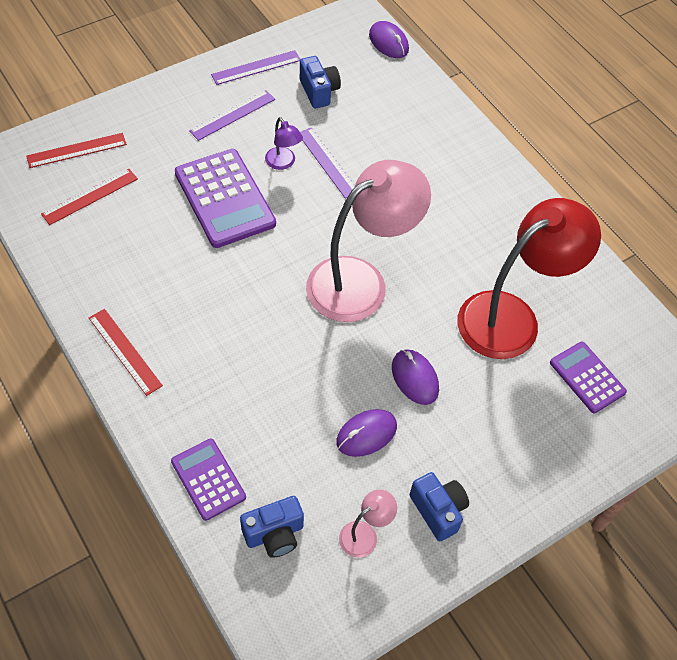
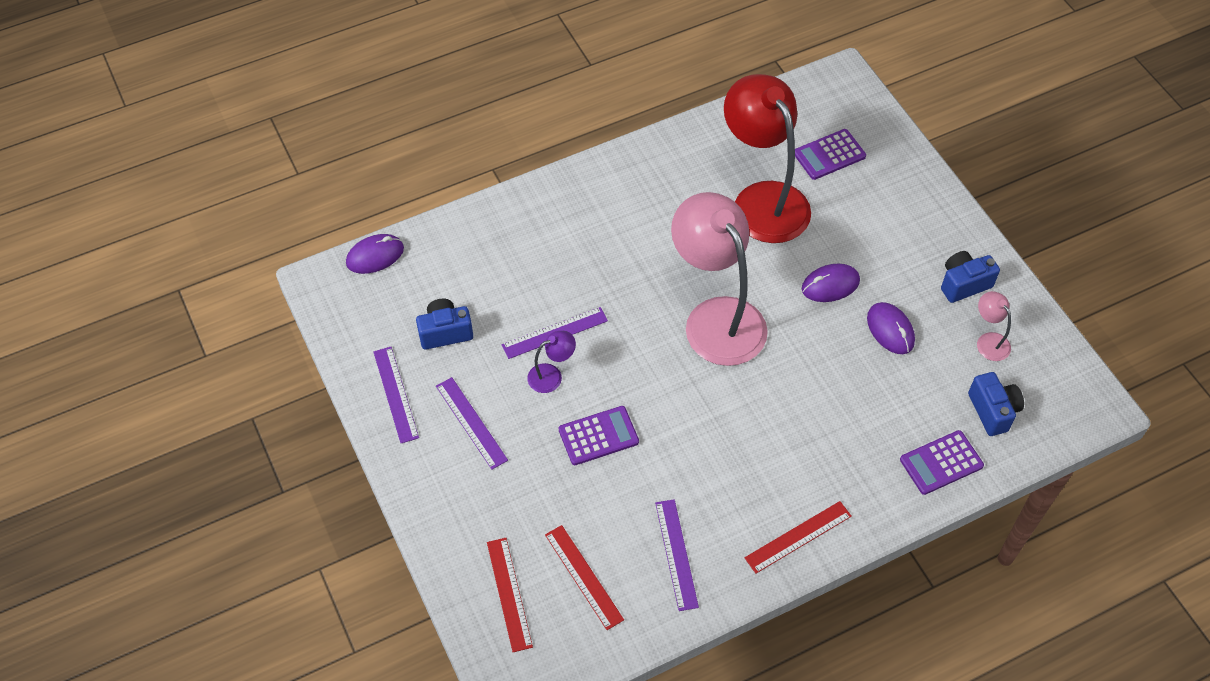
camera: 80 degrees left, 0 degrees up
(109, 259) = (676, 554): none -> purple ruler
(224, 198) = (598, 436): purple calculator -> purple calculator, size x0.59

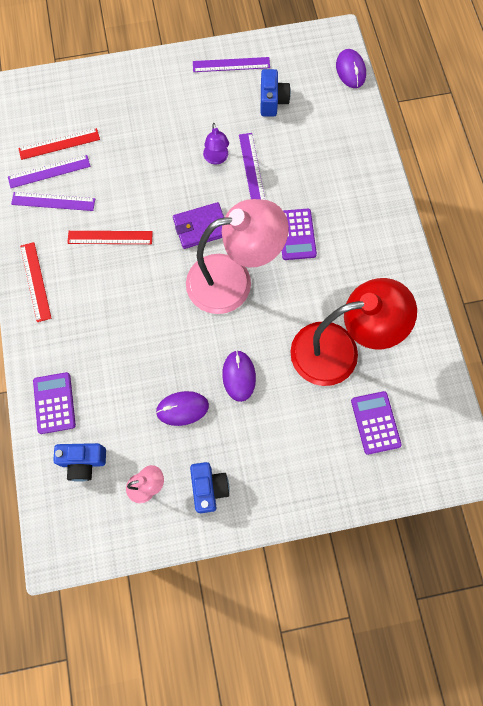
camera: 105 degrees right, 15 degrees up
(471, 422) = (194, 103): purple ruler -> purple ruler (49, 171)
(509, 594) = (64, 101): red ruler -> red ruler (110, 237)
(598, 436) = (158, 176): purple calculator -> purple calculator (296, 234)
(657, 368) = (201, 227): none -> purple wallet

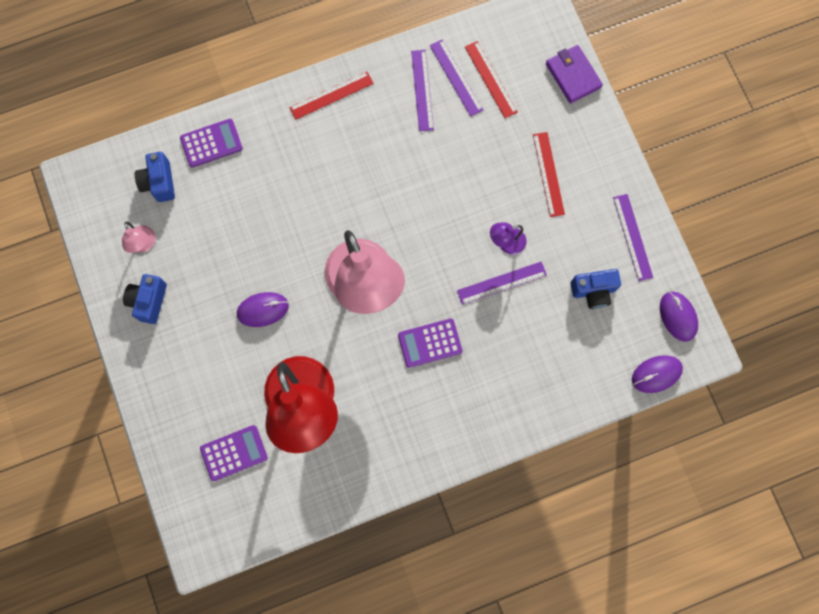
camera: 80 degrees right, 5 degrees up
(110, 237) = (392, 154): red ruler -> red ruler (548, 174)
(182, 408) = (222, 262): purple mouse -> purple mouse (678, 316)
(201, 227) = (420, 242): purple wallet -> purple wallet (573, 75)
(209, 488) = (149, 301): blue camera -> blue camera turned 120 degrees clockwise

